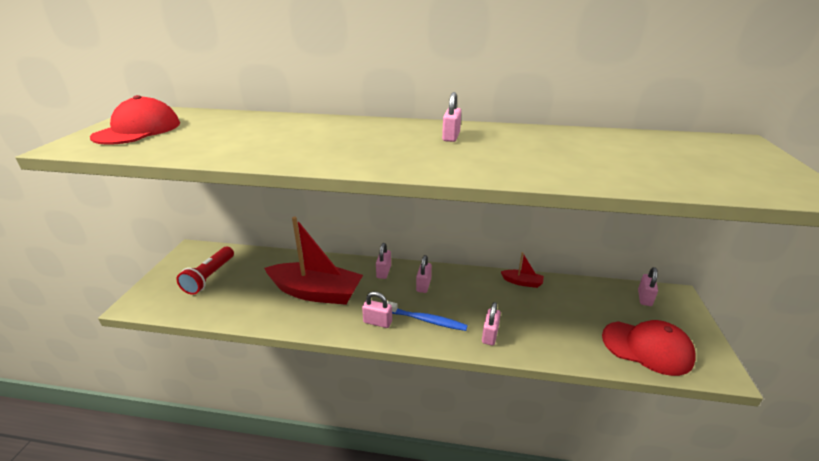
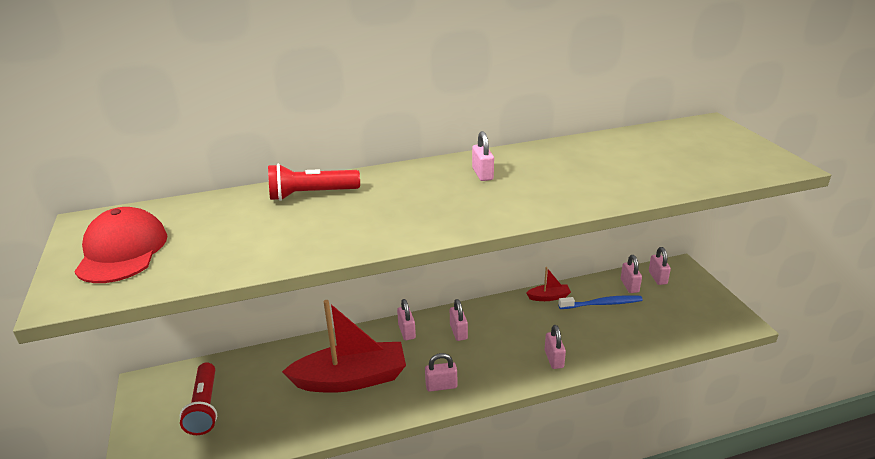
camera: 25 degrees left, 0 degrees up
(300, 124) = (311, 194): none -> red flashlight
(425, 320) = (486, 366): blue toothbrush -> blue toothbrush (602, 304)
(609, 296) = (629, 286): none -> pink padlock
(647, 347) = (683, 322): red cap -> none

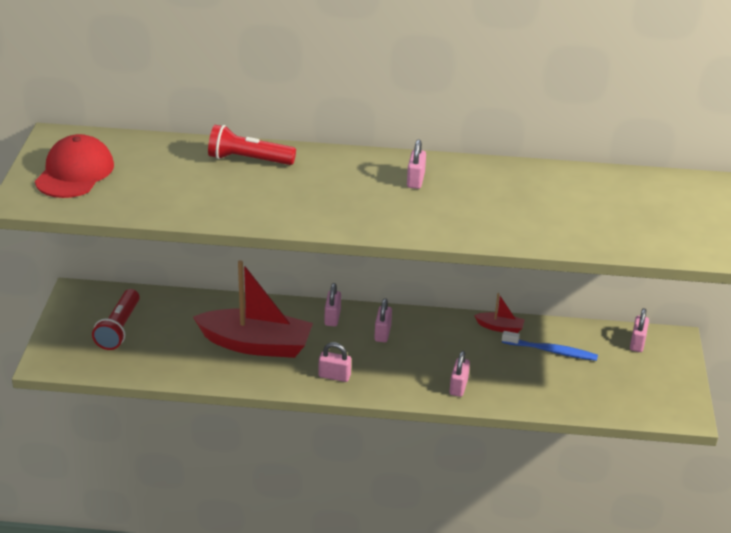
camera: 20 degrees right, 5 degrees up
(629, 286) = (597, 342): pink padlock -> none

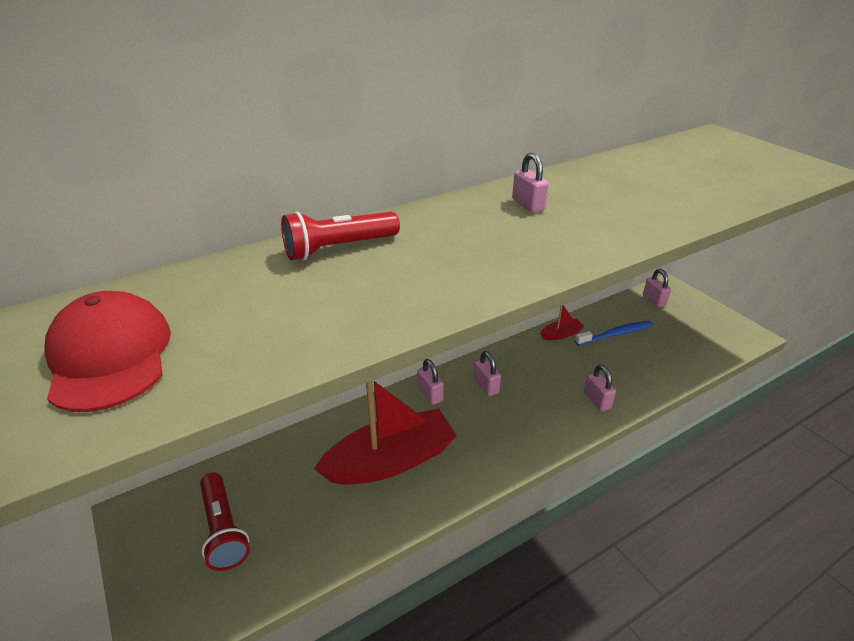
camera: 35 degrees left, 0 degrees up
(334, 376) = (494, 451): pink padlock -> none

